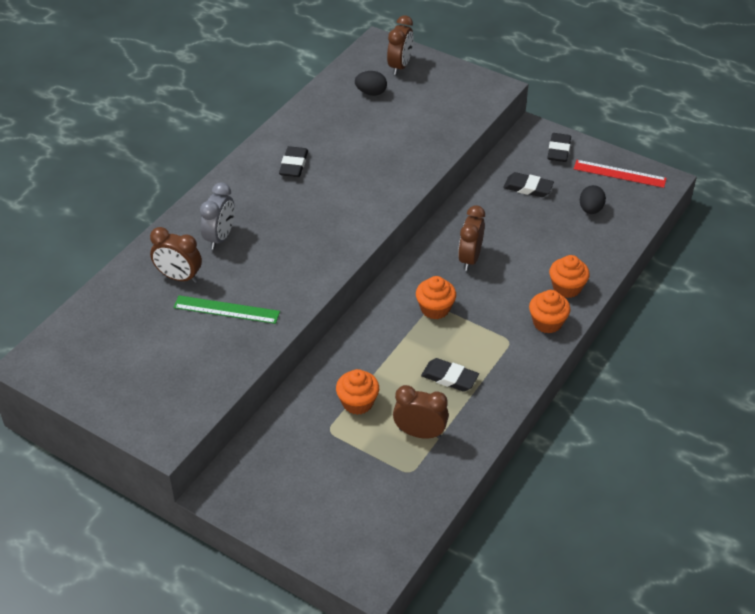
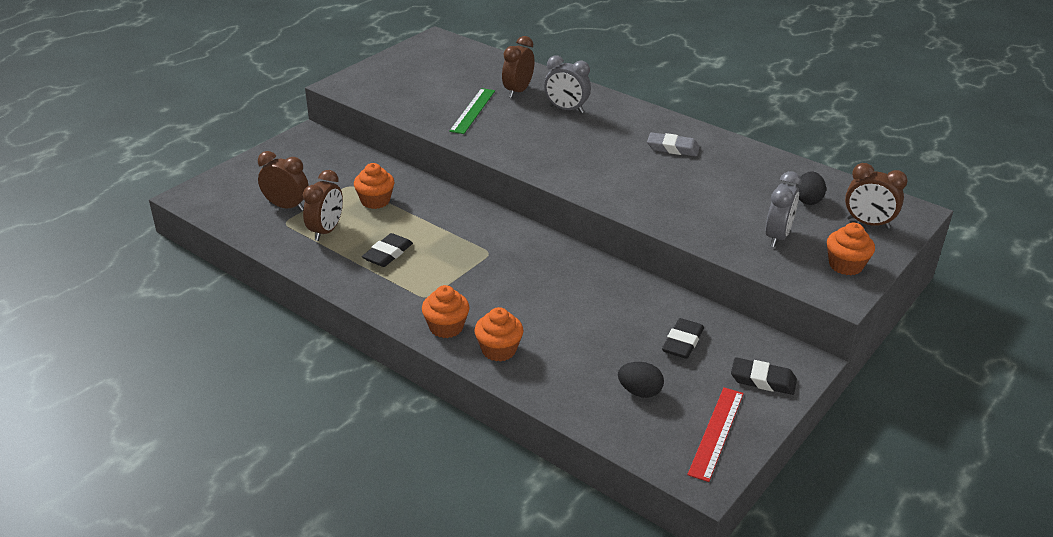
camera: 95 degrees right, 10 degrees down
(294, 165) = (673, 148): black eraser -> grey eraser
(428, 111) = (777, 237): none -> grey clock
(435, 309) = (484, 253): orange cupcake -> orange cupcake (845, 265)
(470, 259) = (557, 283): brown clock -> brown clock (286, 206)

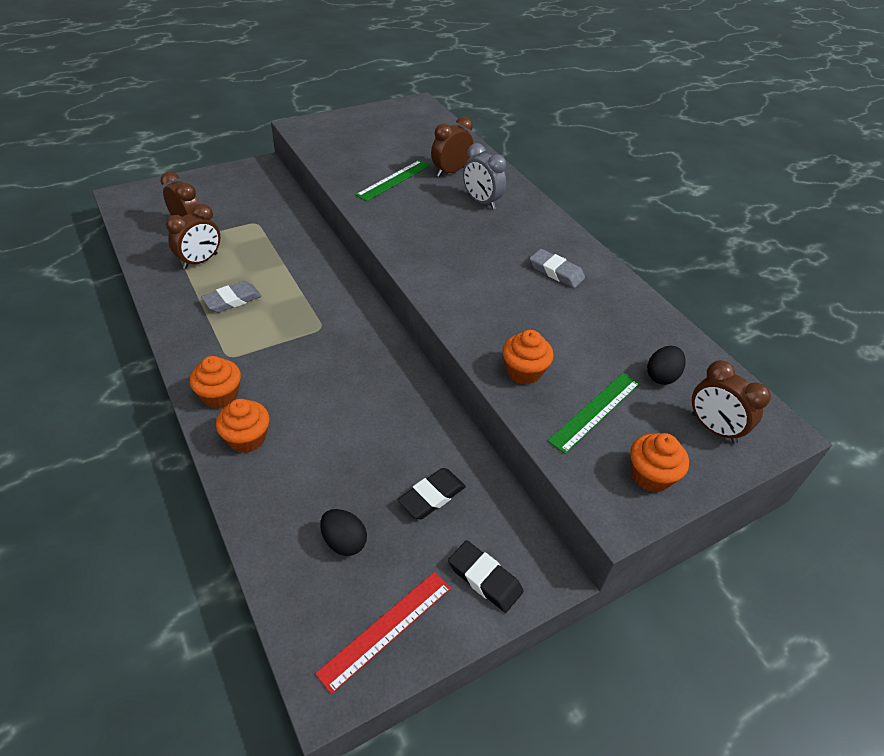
camera: 20 degrees right, 10 degrees up
(375, 201) = (265, 244): orange cupcake -> orange cupcake (524, 371)
(388, 254) = (232, 300): black eraser -> grey eraser
(777, 237) = (595, 411): grey clock -> green ruler

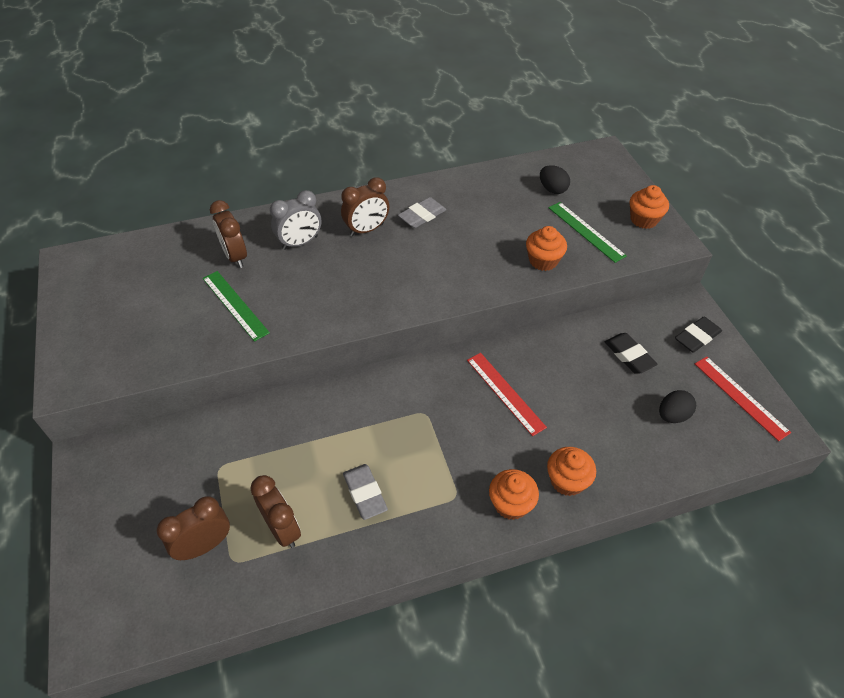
camera: 75 degrees left, 5 degrees up
(354, 383) = (505, 393): none -> red ruler
(713, 428) = (602, 180): brown clock -> brown clock (367, 229)

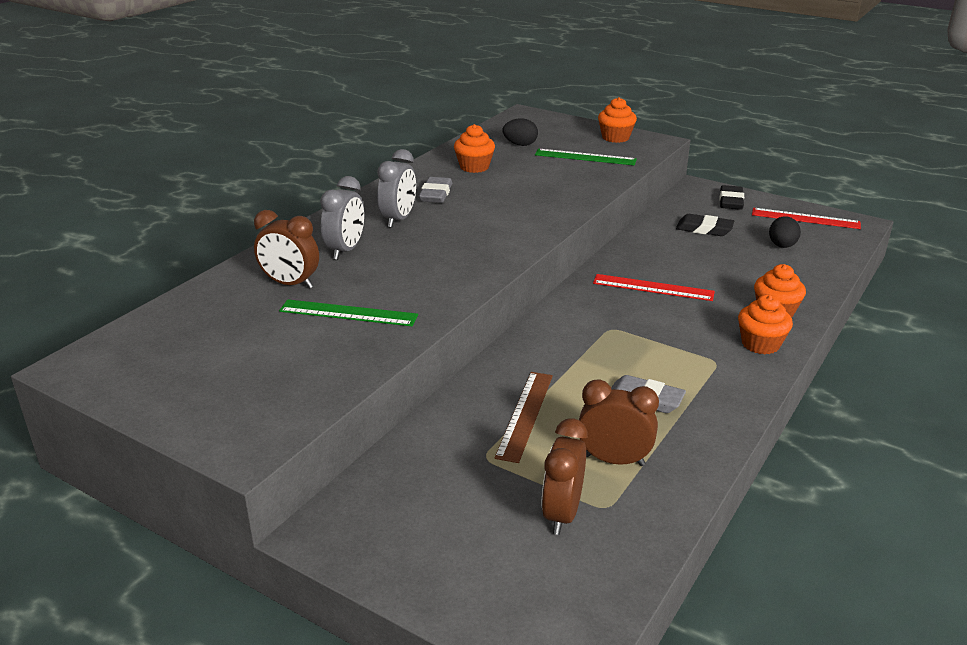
camera: 40 degrees left, 20 degrees down
(279, 450) = (524, 415): none -> brown ruler
(367, 229) = (398, 219): brown clock -> grey clock
(543, 261) = (581, 183): orange cupcake -> orange cupcake (474, 167)

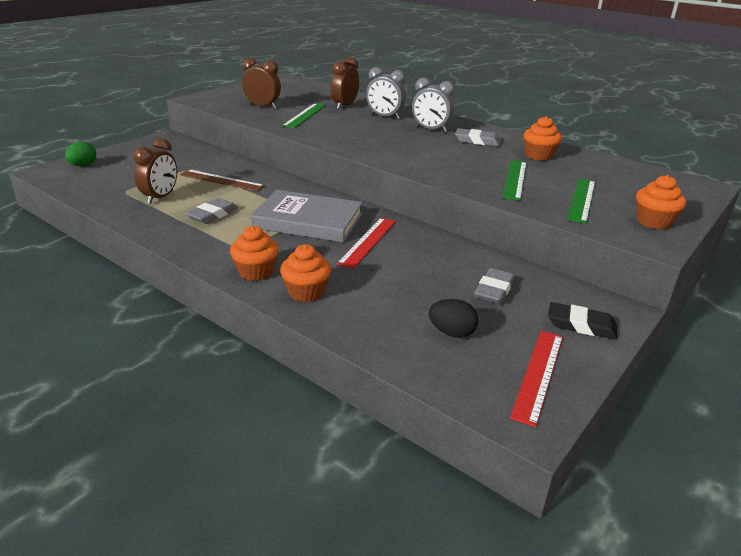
camera: 95 degrees right, 0 degrees up
(512, 607) = (83, 165): none -> green egg
(520, 144) = (604, 176): black egg -> none
(550, 180) = (515, 179): none -> green ruler
(562, 514) = (130, 180): brown clock -> brown clock (262, 106)
(624, 327) = (308, 221): none -> grey book
(704, 229) = (494, 290): black eraser -> grey eraser

